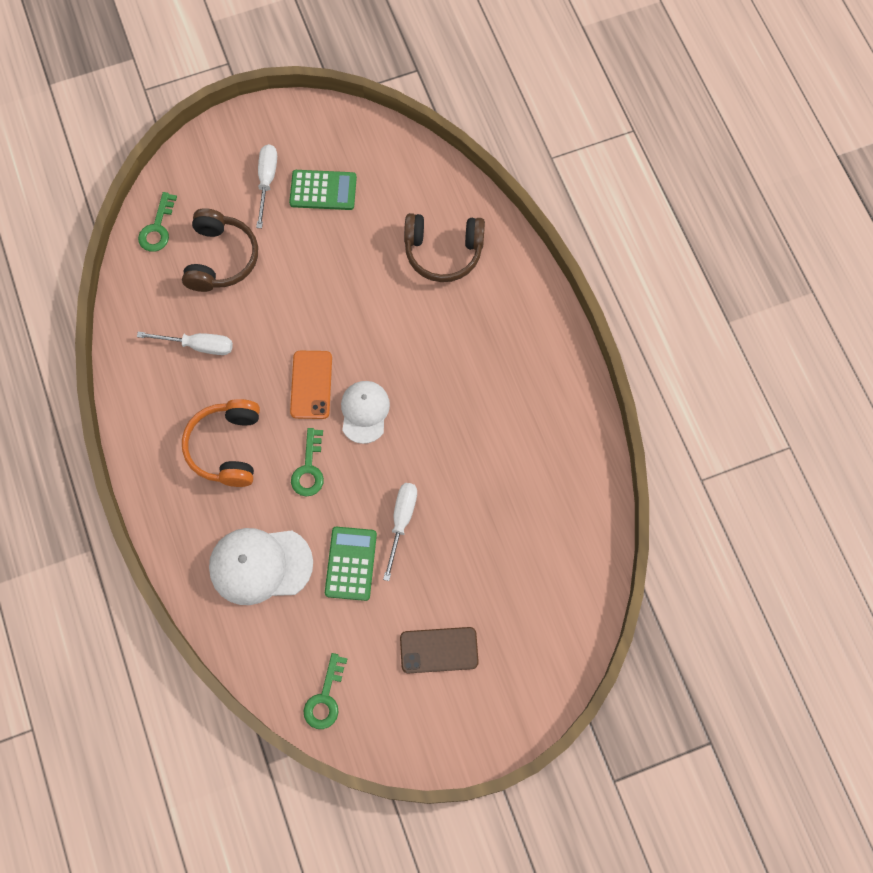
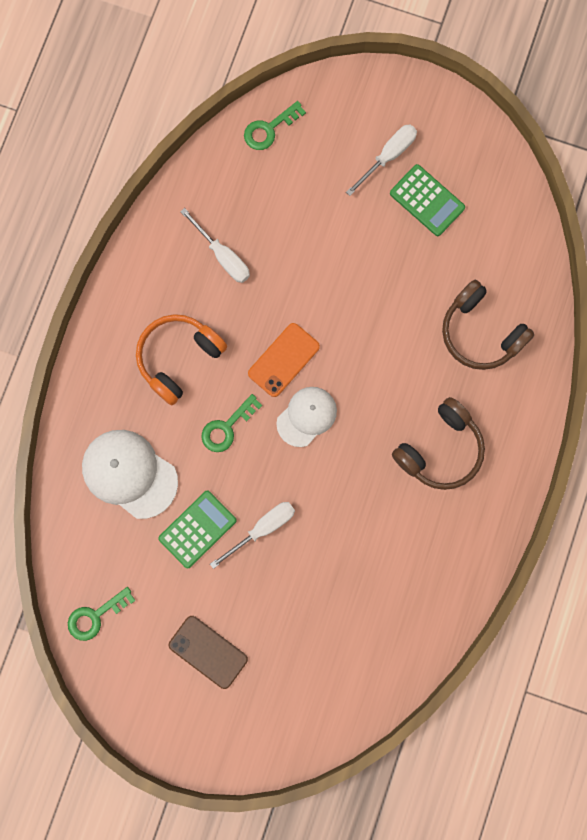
camera: 40 degrees right, 10 degrees up
(221, 258) = (298, 195): brown headphones -> brown headphones (440, 449)

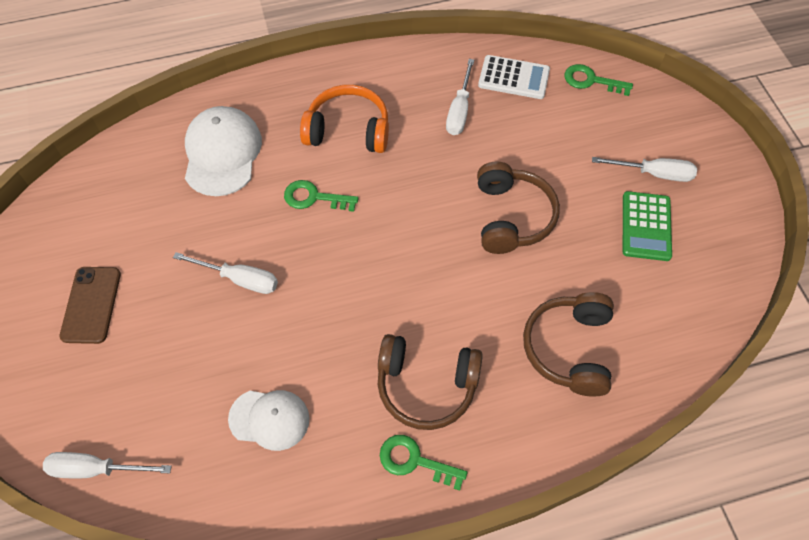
camera: 55 degrees right, 20 degrees down
(95, 616) = (77, 200): green key -> green key (415, 461)
(197, 529) = (205, 229): green calculator -> none
(221, 188) = (513, 78): none -> white calculator
(283, 360) = (407, 204): orange phone -> none
(306, 416) = (370, 252): white cap -> white cap (269, 419)
(348, 711) = (96, 469): none -> white screwdriver
(350, 291) = (511, 217): none -> brown headphones

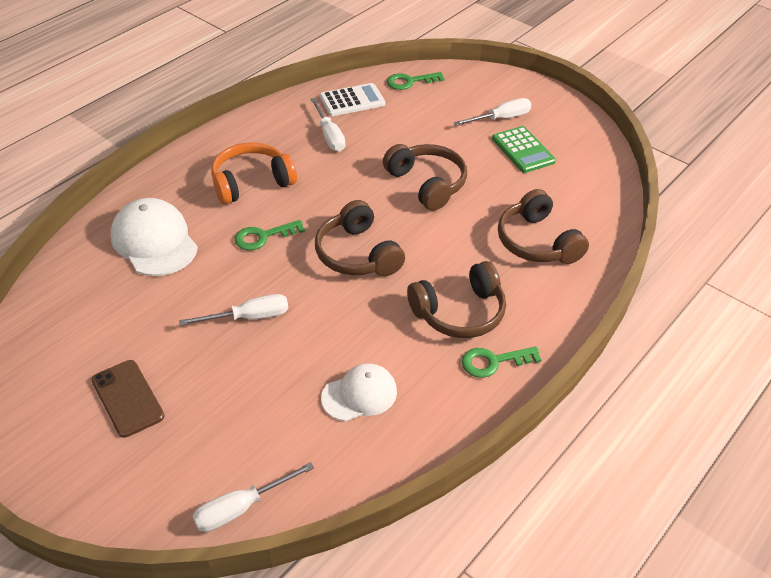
camera: 35 degrees left, 15 degrees down
(382, 264) = (357, 254): none -> brown headphones

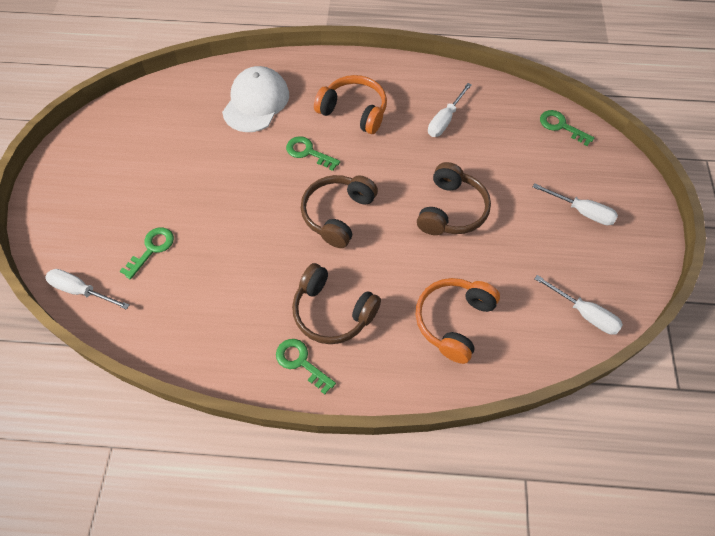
camera: 55 degrees right, 15 degrees up
(128, 398) = (124, 180): brown phone -> none
(249, 317) = (231, 194): white screwdriver -> white screwdriver (584, 313)
(250, 416) = (152, 249): none -> green key
(352, 101) = (498, 107): white calculator -> none
(359, 394) = (210, 297): white cap -> none
(523, 150) = (557, 249): green calculator -> none
(537, 242) = (453, 321): brown headphones -> orange headphones

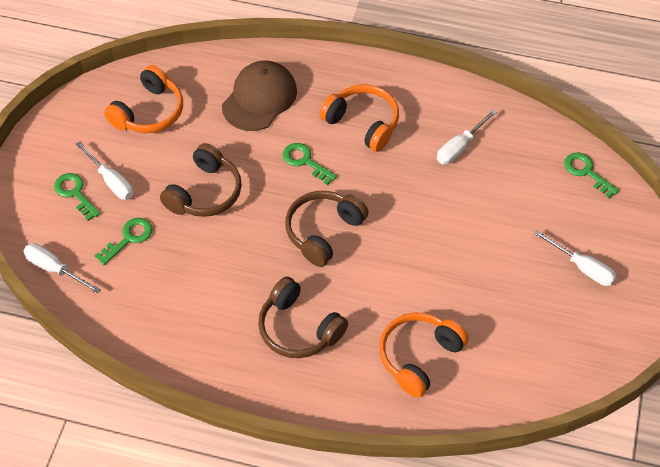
camera: 10 degrees right, 5 degrees down
(155, 128) = (149, 112): none -> orange headphones
(256, 102) = (259, 98): white cap -> brown cap
(301, 362) = (258, 371): green key -> green key (75, 193)
(451, 210) = (443, 245): brown headphones -> brown headphones (205, 193)
(584, 313) = (555, 371): white screwdriver -> white screwdriver (111, 181)

